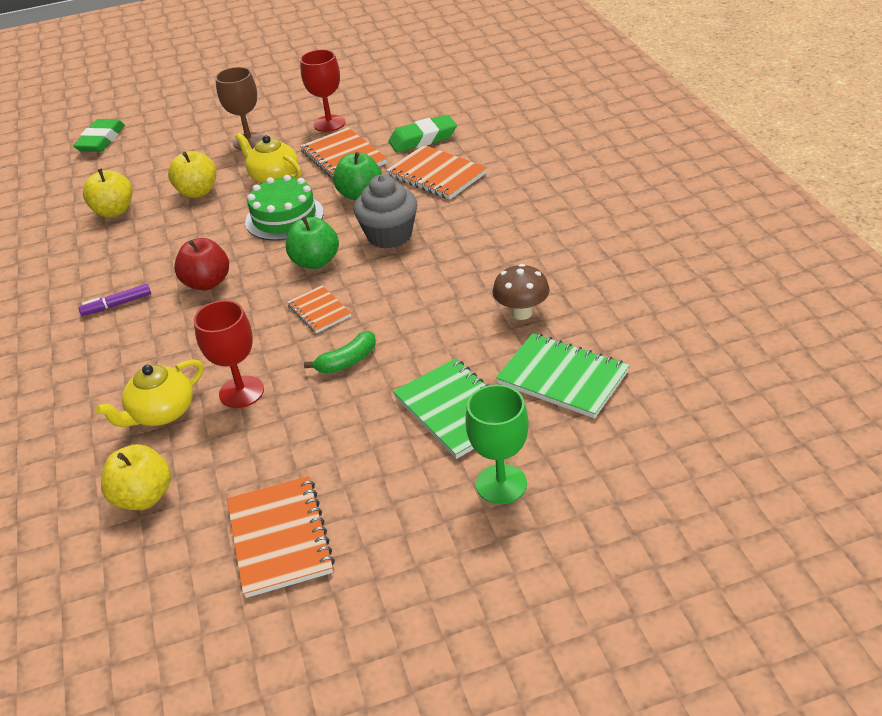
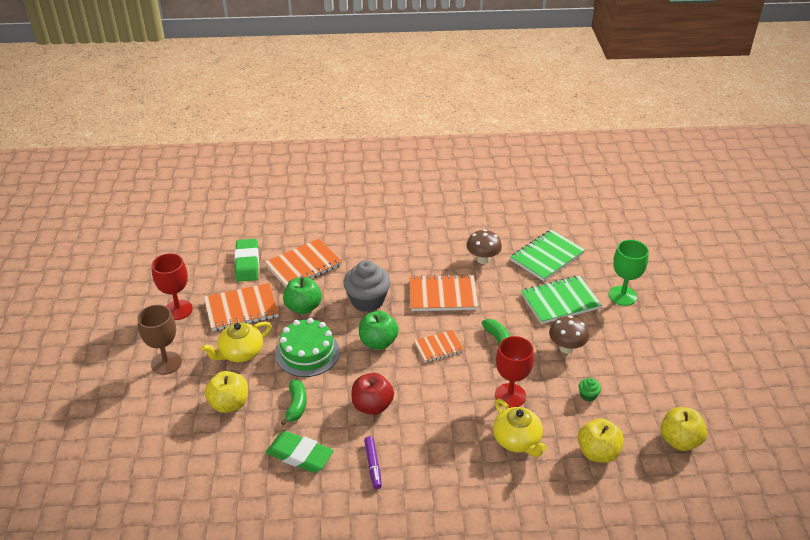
camera: 80 degrees left, 0 degrees up
(101, 140) = (68, 476): green eraser -> green eraser (300, 455)
(114, 211) = (221, 466): yellow apple -> yellow apple (679, 441)
(200, 232) = (296, 406): none -> green banana
(254, 471) = (588, 395): none -> green cupcake
(280, 538) = (645, 389): orange notebook -> orange notebook (443, 295)
(351, 433) = (566, 348): none -> brown mushroom

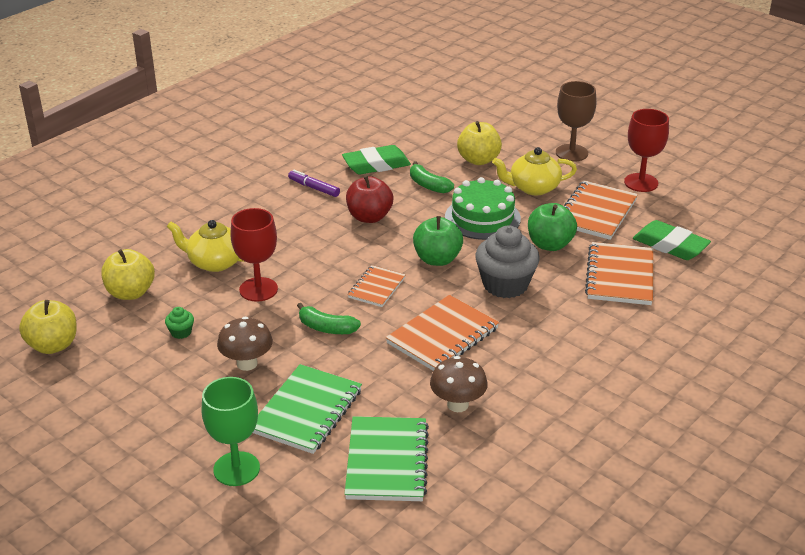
camera: 135 degrees right, 5 degrees down
(240, 353) = (533, 188): yellow teapot -> yellow teapot turned 105 degrees counterclockwise

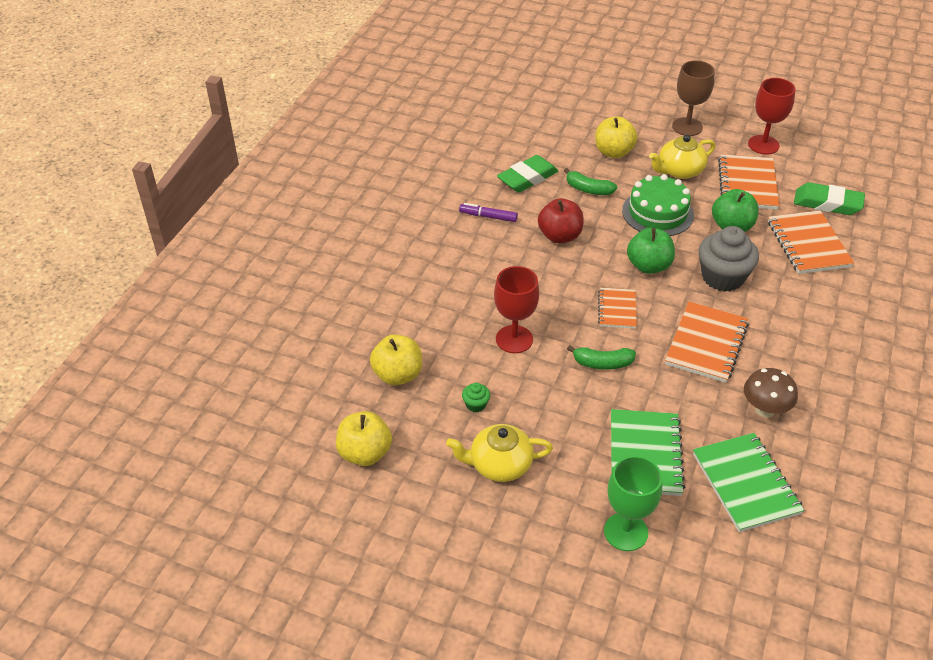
camera: 20 degrees left, 10 degrees up
(214, 262) = (453, 320): yellow teapot -> yellow teapot (499, 465)
(247, 363) = (559, 420): brown mushroom -> none

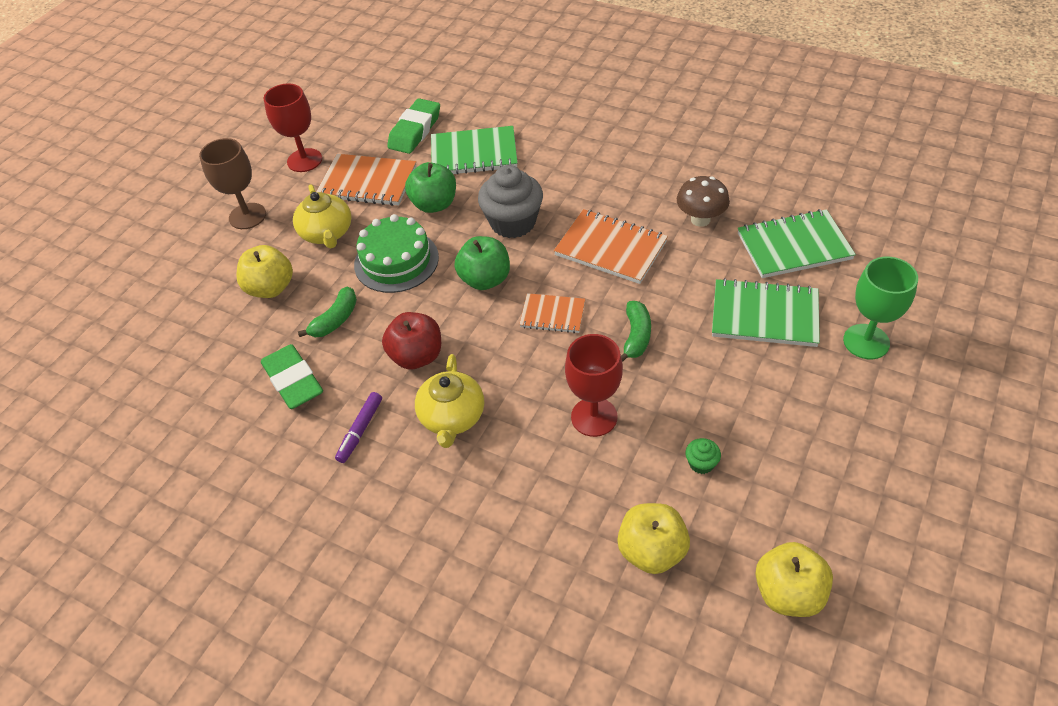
camera: 80 degrees left, 5 degrees up
(499, 465) = (792, 445): yellow teapot -> yellow teapot (452, 417)
(808, 244) = (474, 154): orange notebook -> green notebook

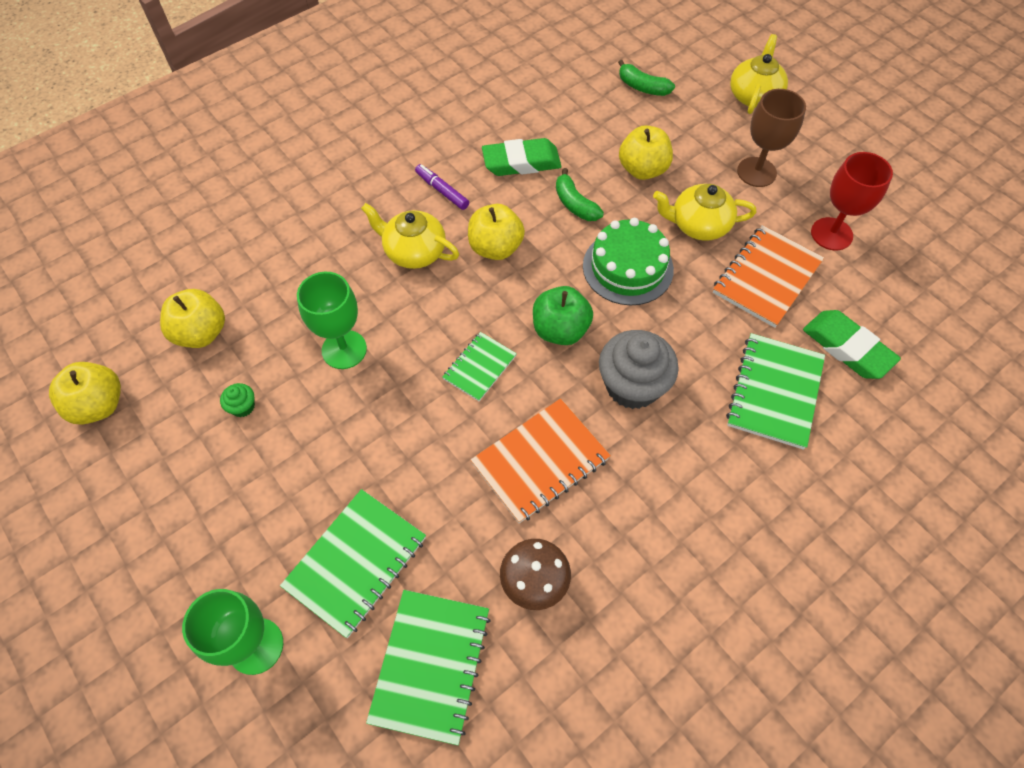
camera: 110 degrees right, 10 degrees up
(141, 243) = (754, 96): none -> yellow teapot
(417, 356) = (495, 248): red apple -> yellow apple
(434, 204) = (699, 325): green apple -> none
(552, 315) = (479, 367): orange notebook -> green notebook
(594, 417) = (344, 349): red goblet -> green goblet
(636, 336) = (408, 426): green banana -> green banana (642, 87)

